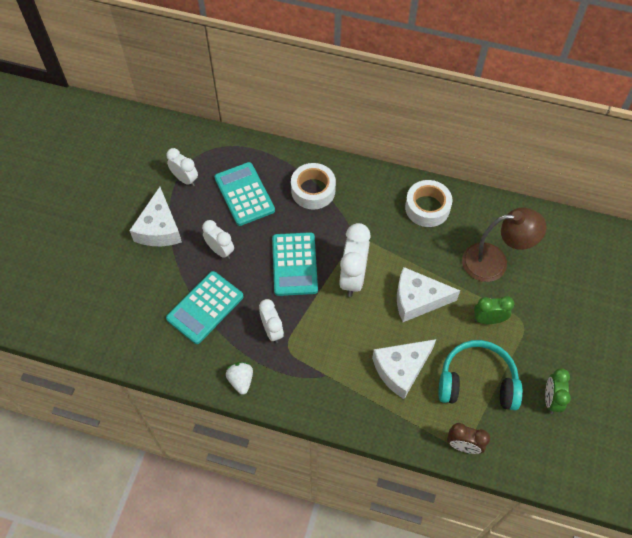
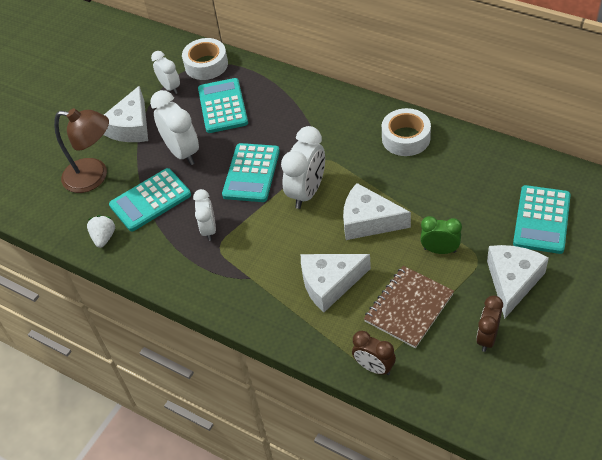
camera: 20 degrees right, 10 degrees down
(220, 250) = (182, 152): white clock -> white clock, size x1.61
(241, 380) = (162, 270): white strawberry -> white strawberry (104, 237)
(313, 190) = (292, 110): white tape -> white tape (206, 65)
(477, 382) = (408, 308): turquoise headphones -> brown notebook
(494, 262) = (463, 196): brown lamp -> brown lamp (94, 176)
(551, 399) = (487, 338): green clock -> brown clock
(558, 341) = (512, 281): none -> white cheese
(567, 276) = (541, 220): none -> turquoise calculator

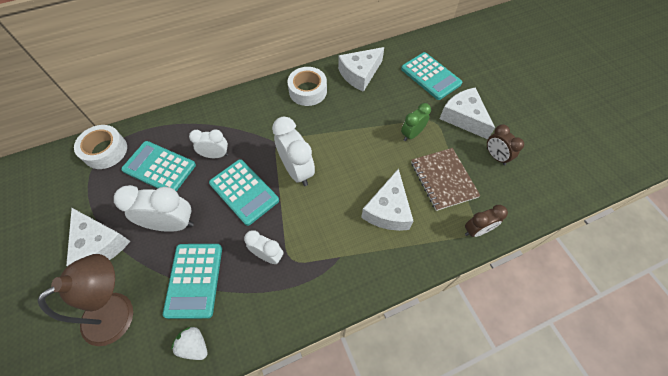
camera: 60 degrees left, 10 degrees up
(170, 87) = (95, 189): white clock -> white clock (215, 155)
(368, 221) = (355, 154): white cheese -> white cheese (360, 74)

